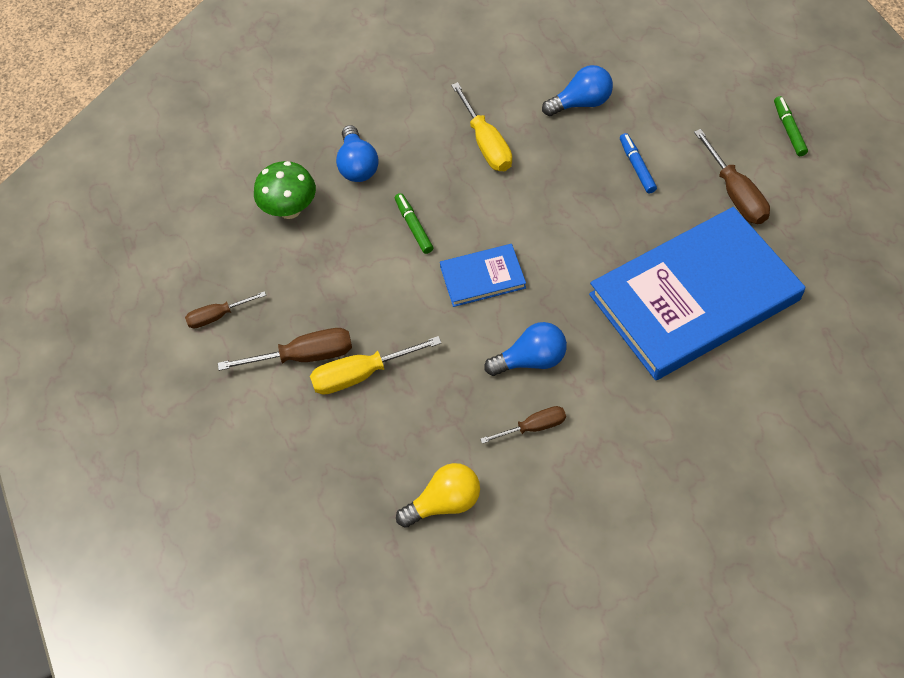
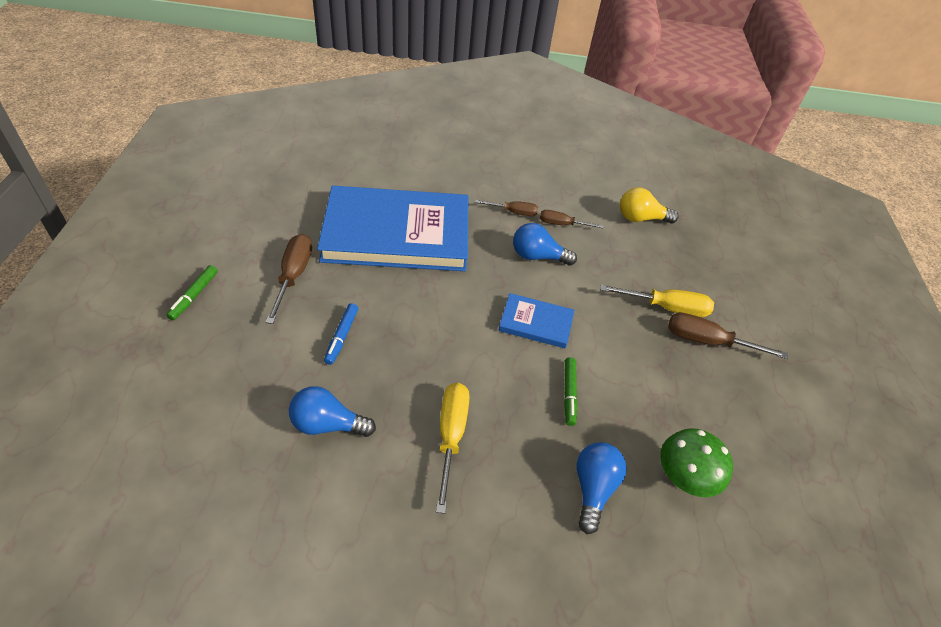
camera: 160 degrees left, 10 degrees down
(217, 316) = (778, 411): brown screwdriver -> brown screwdriver (514, 212)

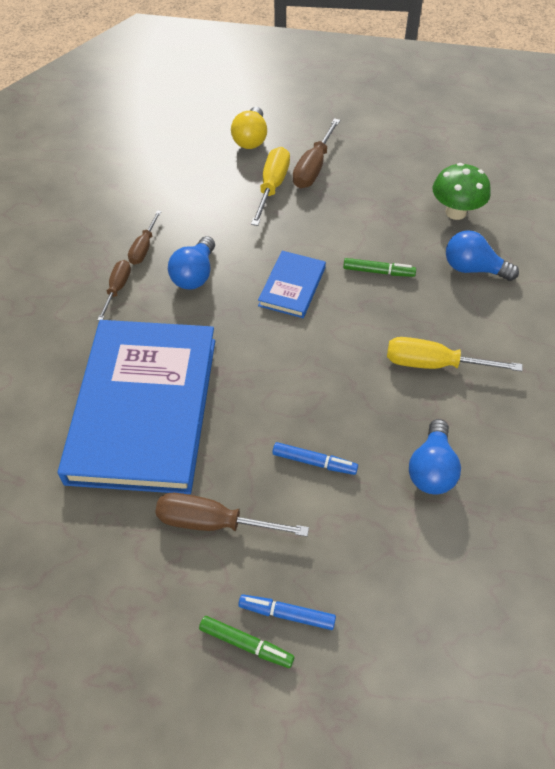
camera: 80 degrees left, 5 degrees up
(211, 318) = (287, 614): none -> blue marker
(641, 218) = (142, 182): yellow light bulb -> yellow light bulb (251, 139)

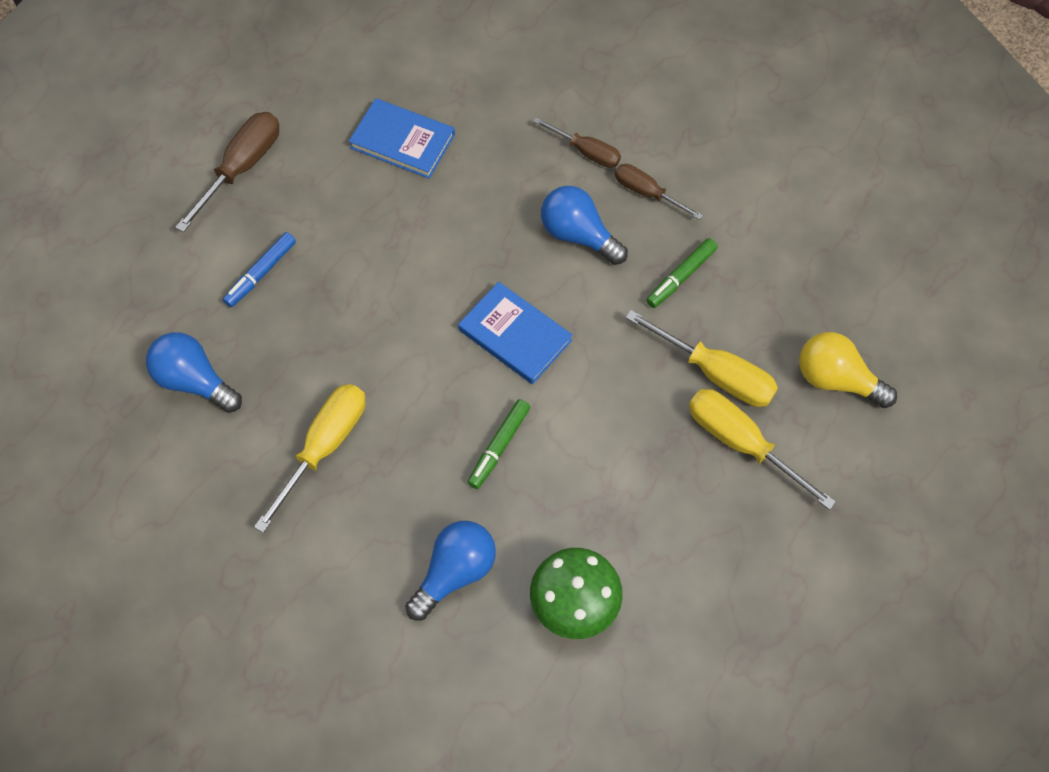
camera: 110 degrees right, 10 degrees up
(143, 408) = (402, 141): blue book -> blue book, size x0.44
(246, 644) = (116, 161): green marker -> green marker (681, 277)
(287, 614) = (124, 199): blue marker -> none
(313, 168) = (740, 442): brown screwdriver -> yellow screwdriver

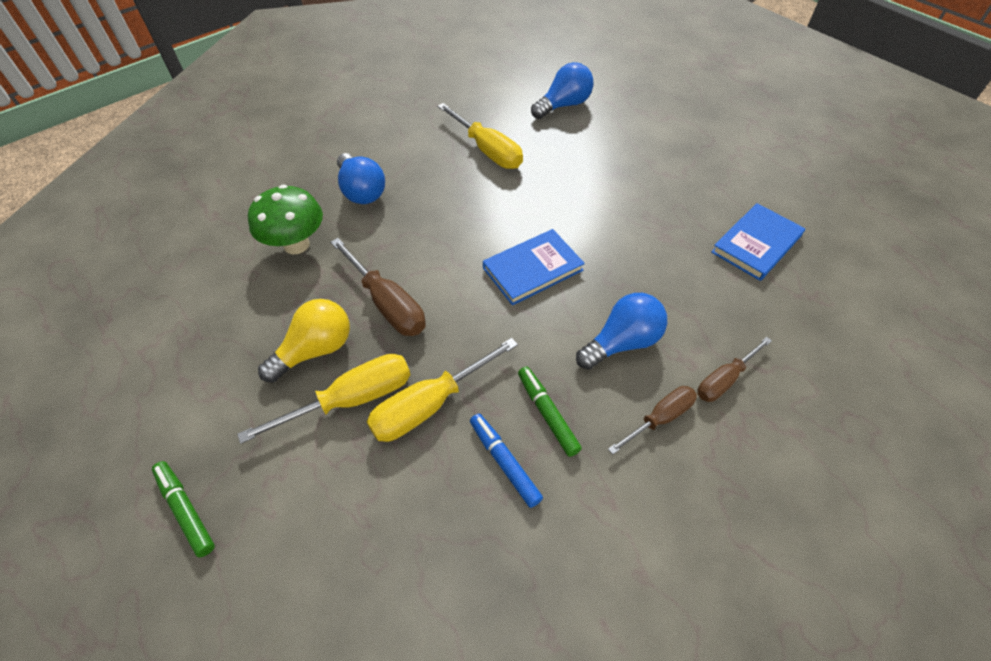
camera: 110 degrees right, 10 degrees down
(242, 167) = (741, 151): brown screwdriver -> brown screwdriver (388, 304)
(261, 273) = (639, 145): blue marker -> blue marker (504, 462)
(499, 447) = (440, 235): green marker -> green marker (186, 510)
(836, 380) = (368, 519): yellow light bulb -> yellow light bulb (315, 350)

